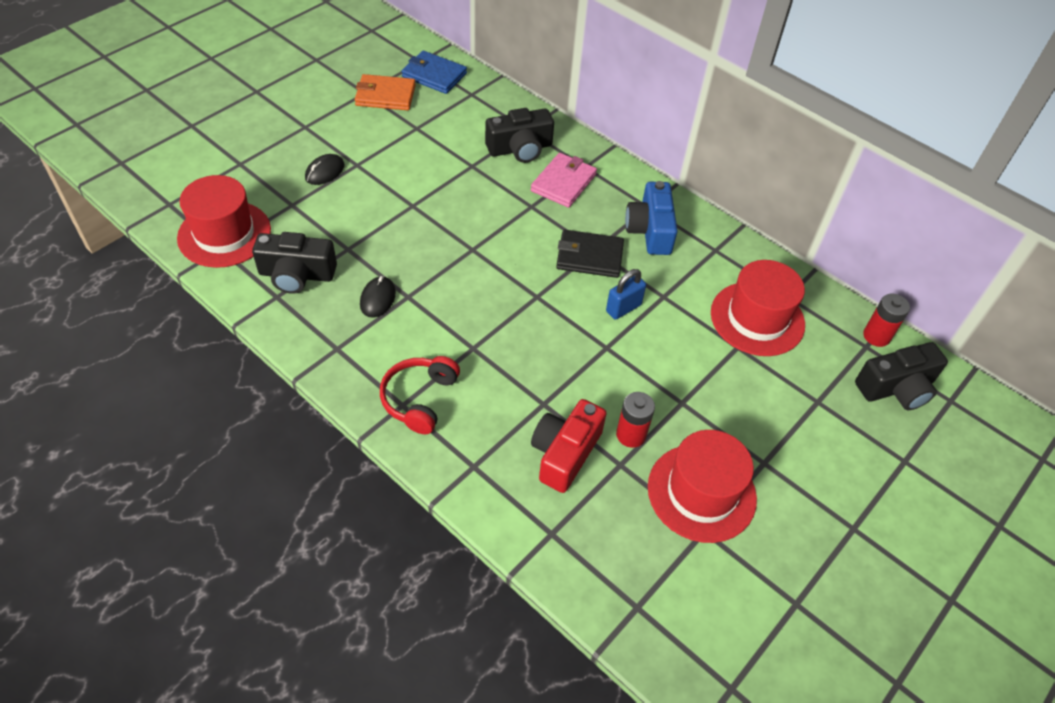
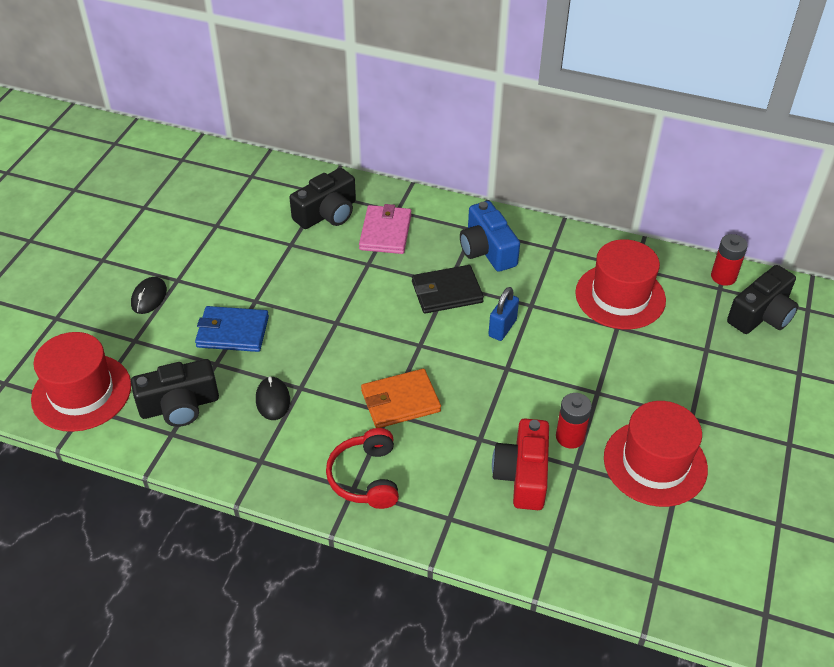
camera: 20 degrees left, 5 degrees down
(385, 95) = (166, 203): orange wallet -> orange wallet (400, 401)
(434, 75) = (204, 169): blue wallet -> blue wallet (232, 332)

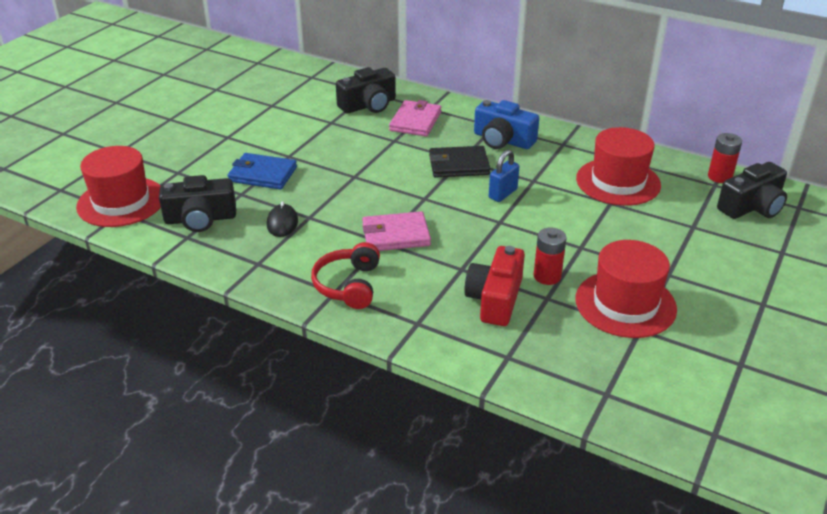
camera: 10 degrees right, 10 degrees down
(149, 297) = (200, 146): black mouse -> none
(400, 401) = (395, 235): orange wallet -> pink wallet
(487, 250) = (503, 140): blue camera -> blue camera turned 45 degrees counterclockwise

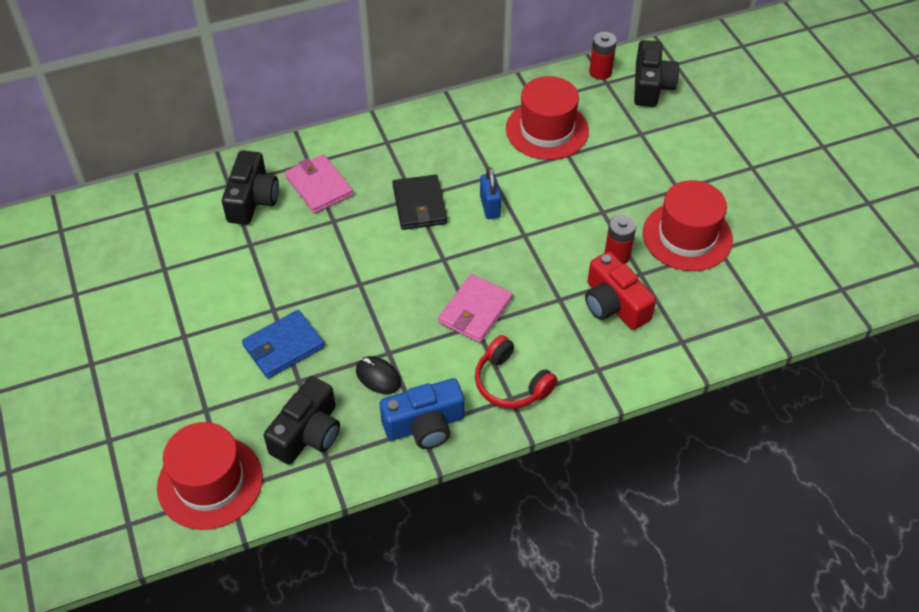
camera: 50 degrees left, 15 degrees up
(458, 165) = (419, 205): black wallet -> black wallet turned 45 degrees counterclockwise
(503, 140) = (414, 152): blue camera -> blue camera (425, 425)

